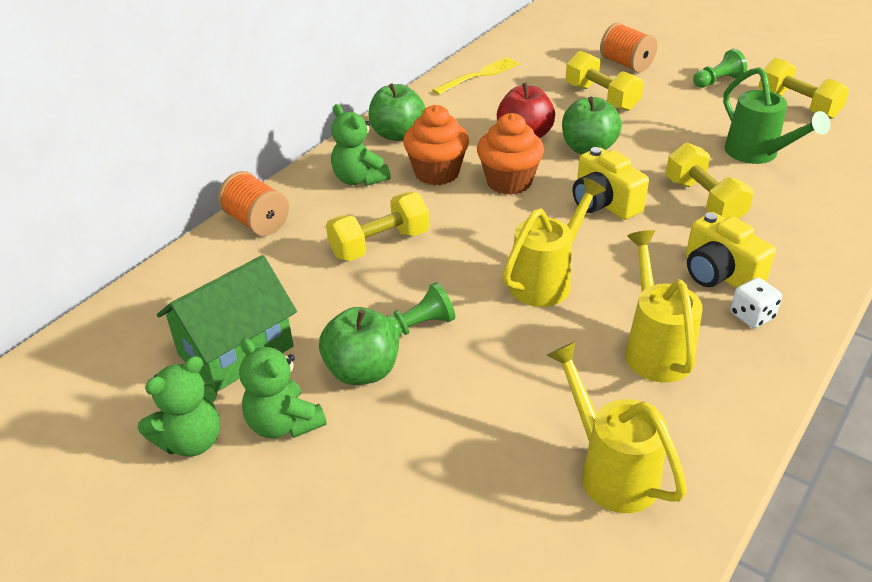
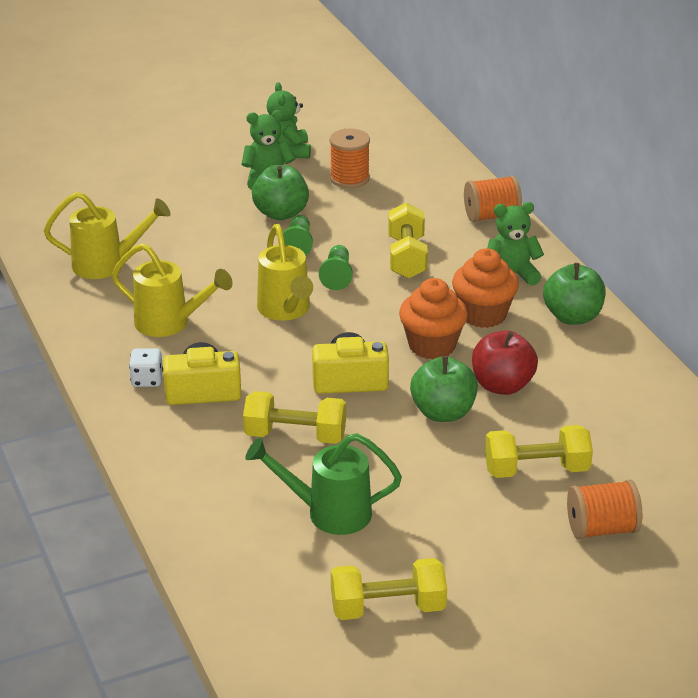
camera: 120 degrees right, 5 degrees down
(236, 350) = (349, 178): green house -> orange spool
(479, 75) = (661, 409): yellow fork -> none
(717, 81) = (497, 579): green pawn -> green pawn (337, 276)

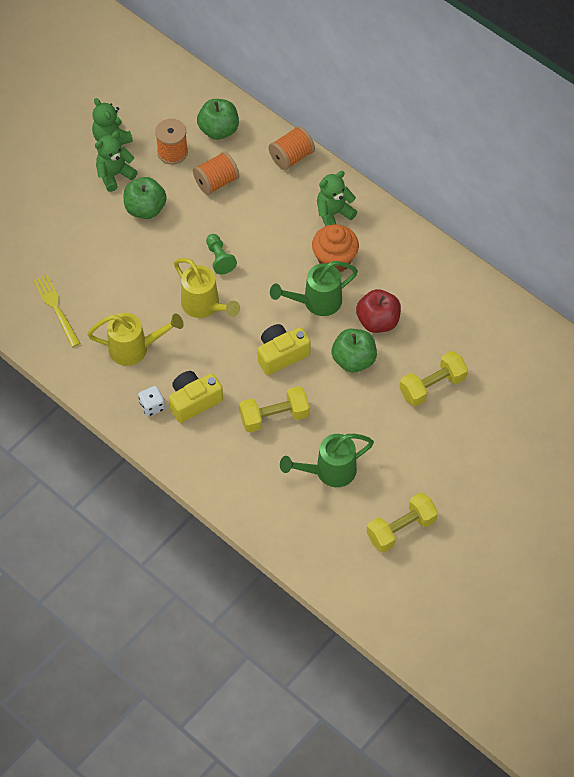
camera: 25 degrees left, 25 degrees up
(107, 265) = (56, 308): yellow watering can -> yellow fork
(298, 244) = (176, 237): green pawn -> none
(407, 257) = (256, 222): yellow dumbbell -> none
(432, 346) = (316, 302): orange cupcake -> green watering can
(572, 317) = (391, 240): green apple -> green apple (218, 130)
(601, 529) = (490, 419): orange spool -> orange spool (216, 182)

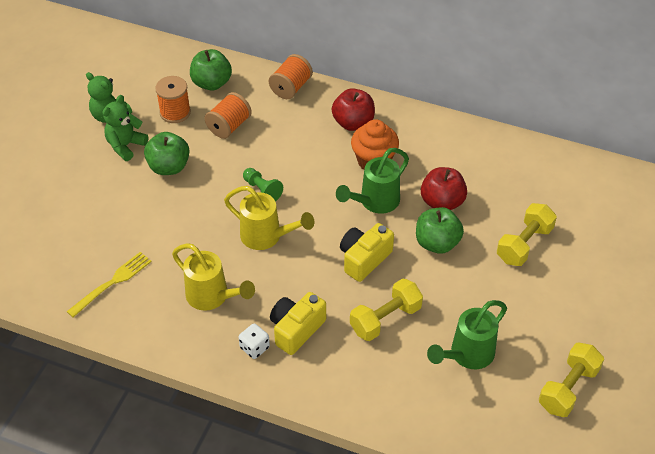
camera: 20 degrees left, 10 degrees down
(56, 308) = (112, 282): yellow fork -> yellow fork turned 90 degrees clockwise
(135, 348) = (212, 297): yellow watering can -> yellow watering can turned 60 degrees clockwise
(333, 213) = (353, 123): green teddy bear -> red apple

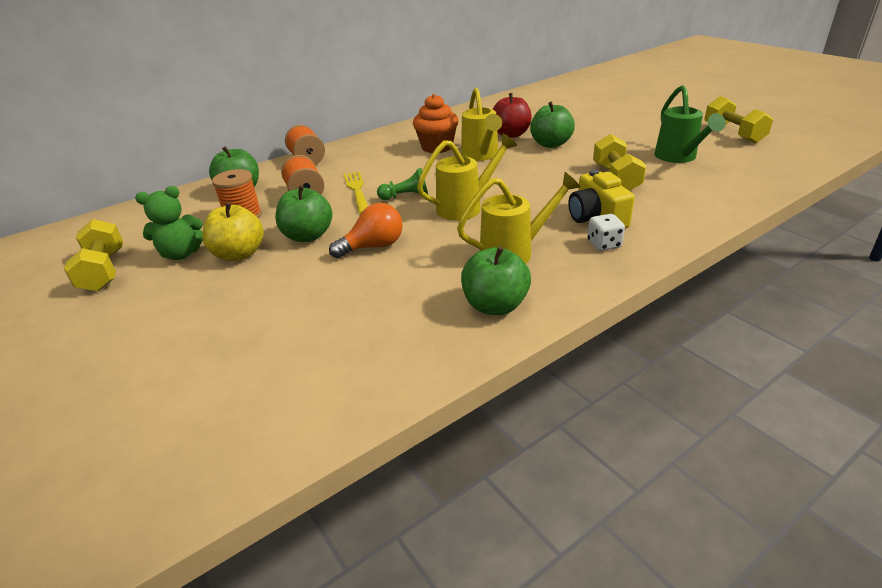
camera: 55 degrees left, 15 degrees down
(112, 282) = (427, 313): yellow fork -> yellow fork (356, 190)
(125, 146) = (239, 254): green teddy bear -> yellow apple
(139, 314) = (495, 306): none -> green apple
(175, 212) = (373, 247): none -> orange light bulb
(353, 123) = (385, 146): red apple -> none
(364, 259) = (539, 172): yellow camera -> none
(375, 202) = (481, 156): green watering can -> yellow watering can
(524, 244) = (581, 119): yellow dumbbell -> yellow dumbbell (104, 271)

